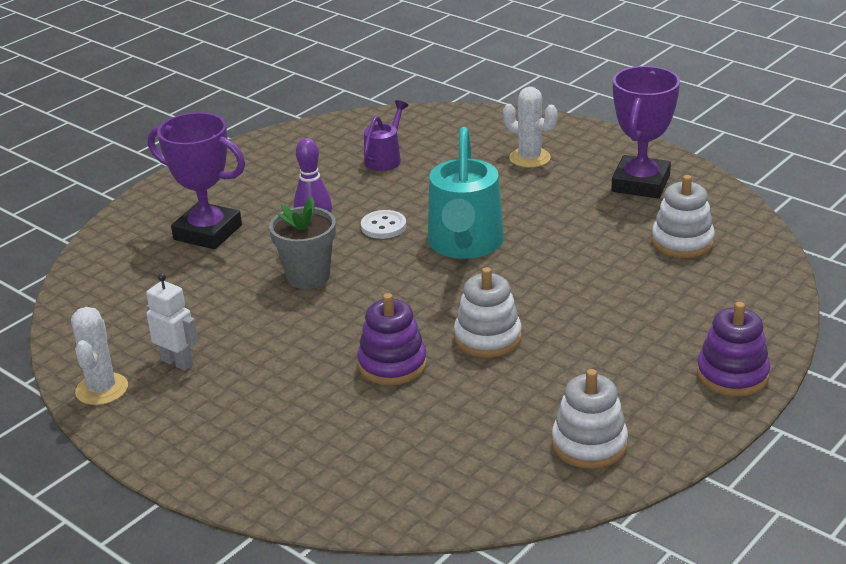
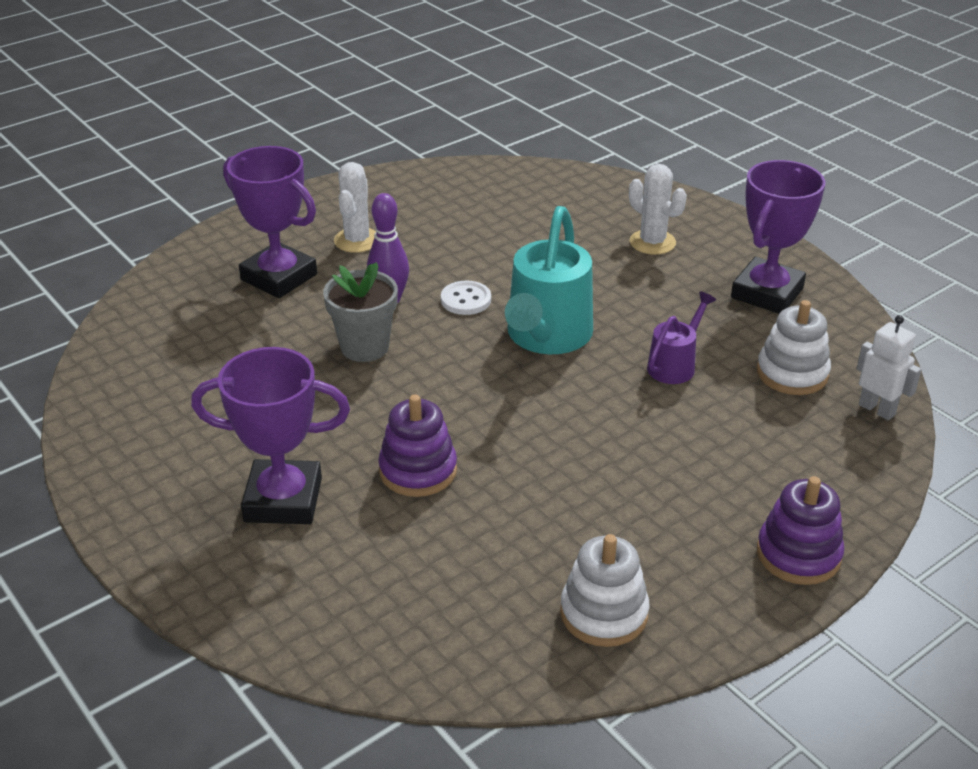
camera: 10 degrees right, 5 degrees up
(102, 389) = (103, 445): white cactus -> white cactus (357, 240)
(177, 362) = (192, 426): white robot -> white robot (877, 409)
(283, 406) = (283, 500): none -> purple trophy
(385, 158) = (495, 219): purple watering can -> purple watering can (675, 365)
(487, 338) = (533, 456): white stacking toy -> none

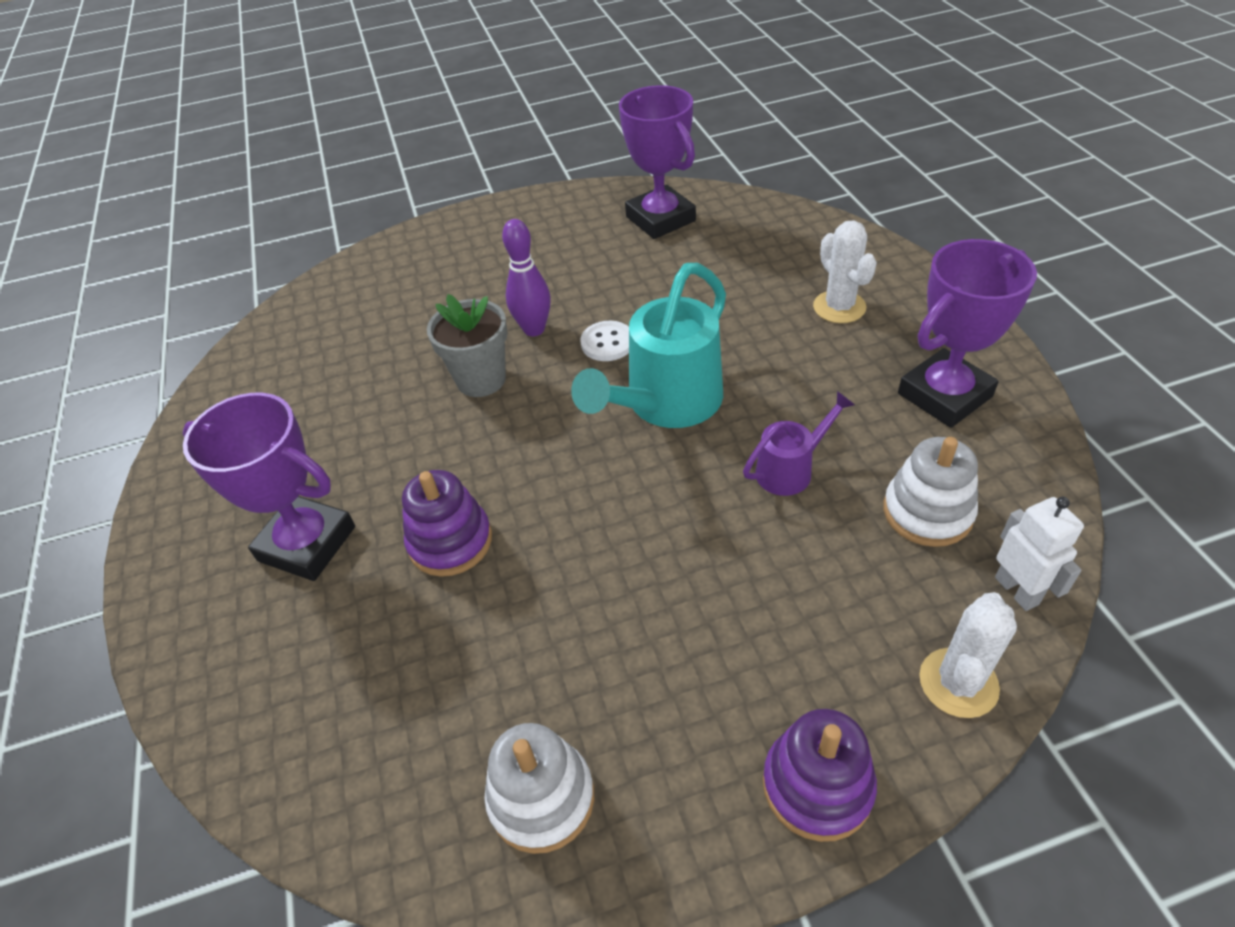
camera: 25 degrees right, 10 degrees up
(279, 277) = (448, 286): purple trophy -> purple trophy (660, 219)
(357, 240) = (540, 257): white cactus -> white cactus (958, 683)

